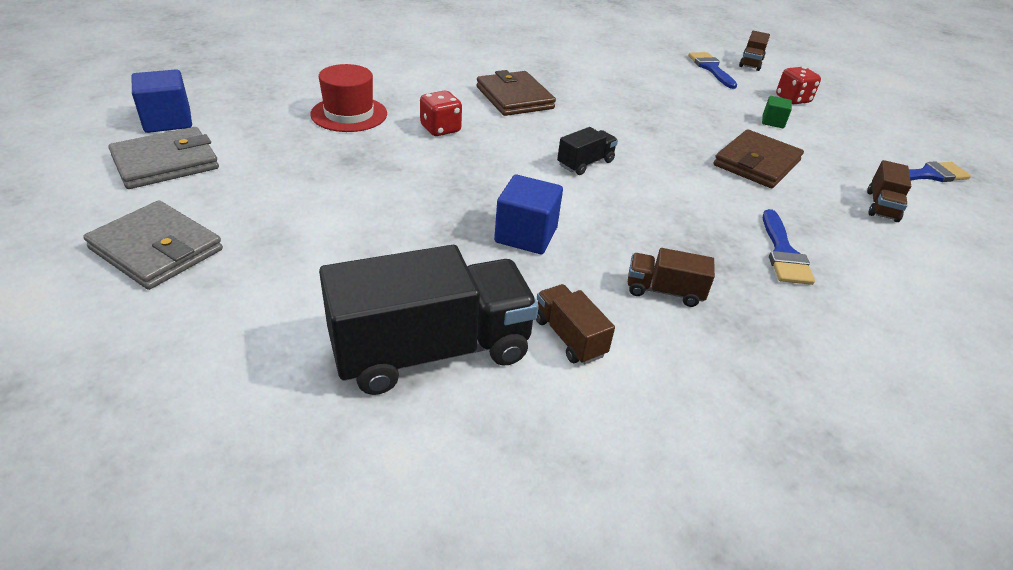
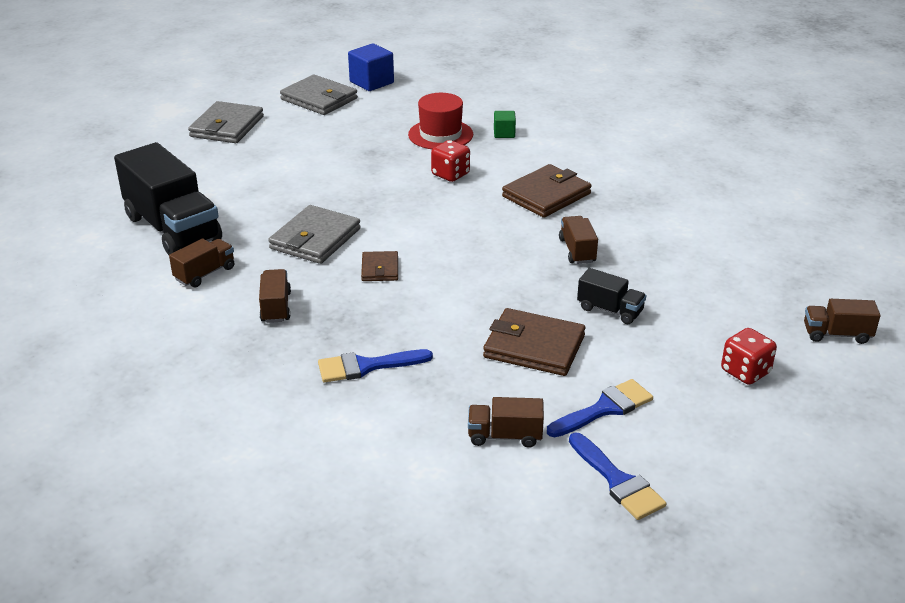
camera: 75 degrees right, 5 degrees down
(526, 235) = (315, 239): blue cube -> grey wallet
(585, 163) = (448, 249): black truck -> black truck (610, 310)
(607, 208) = (380, 269): none -> brown wallet
(615, 110) = (577, 251): none -> brown truck
(711, 68) = (772, 303): blue brush -> blue brush (604, 408)
(773, 122) = (655, 356): green cube -> green cube (504, 133)

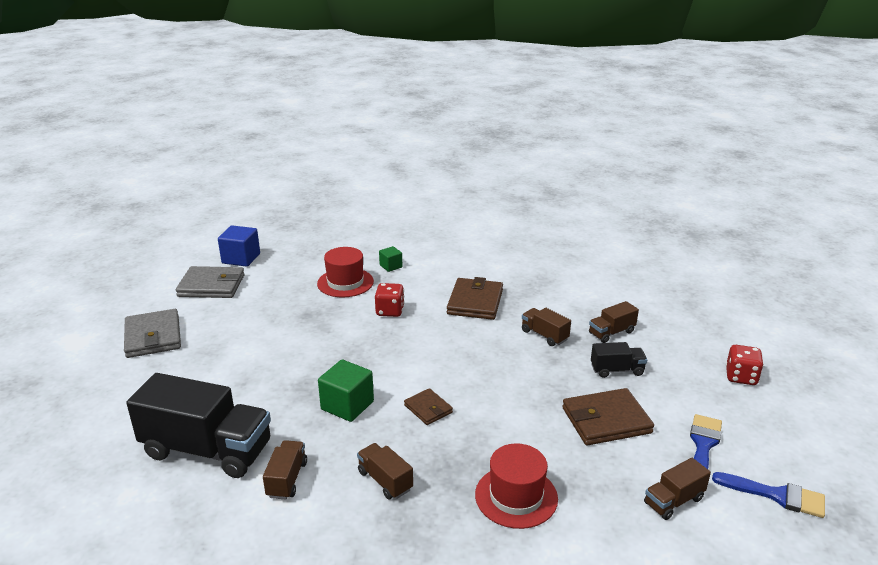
camera: 35 degrees left, 5 degrees down
(315, 239) = (347, 405): grey wallet -> green cube
(366, 366) = (516, 496): blue brush -> red hat
(836, 334) = (751, 329): brown truck -> brown truck (611, 333)

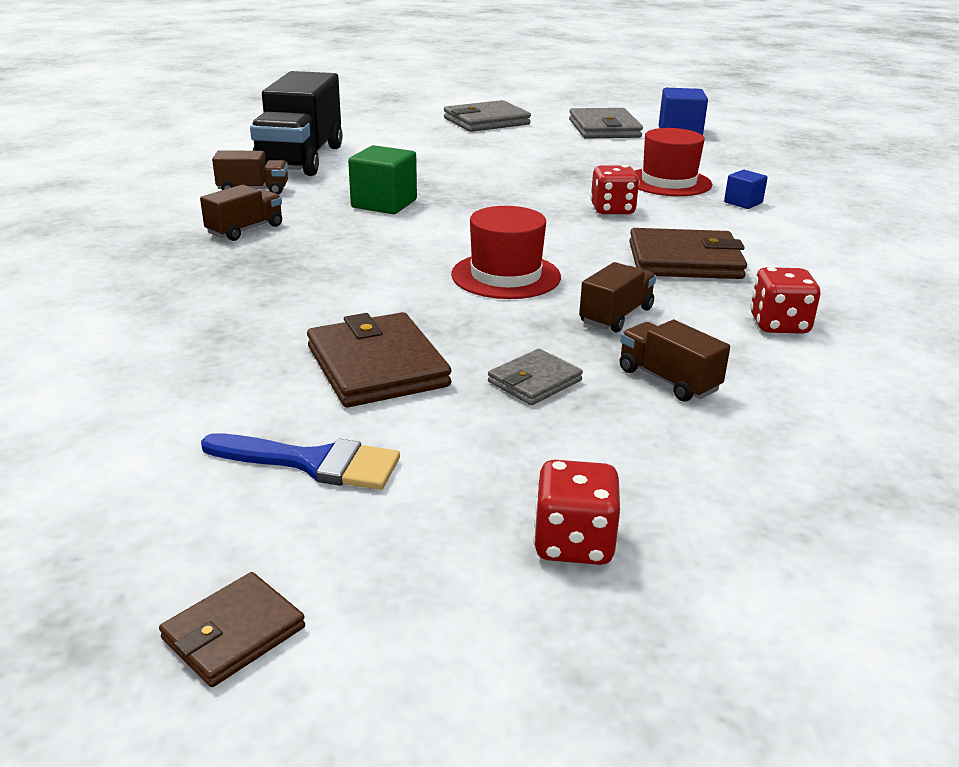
camera: 80 degrees right, 0 degrees up
(391, 266) = (743, 203): green cube -> blue cube
(428, 409) = (385, 243): brown wallet -> brown wallet (234, 633)
(516, 496) = (204, 299): red hat -> red hat (506, 276)
(555, 293) = (779, 325): none -> red dice
(617, 370) = (534, 381): black truck -> grey wallet
(673, 501) = (166, 419): brown truck -> none
(776, 495) = (154, 540): blue brush -> none

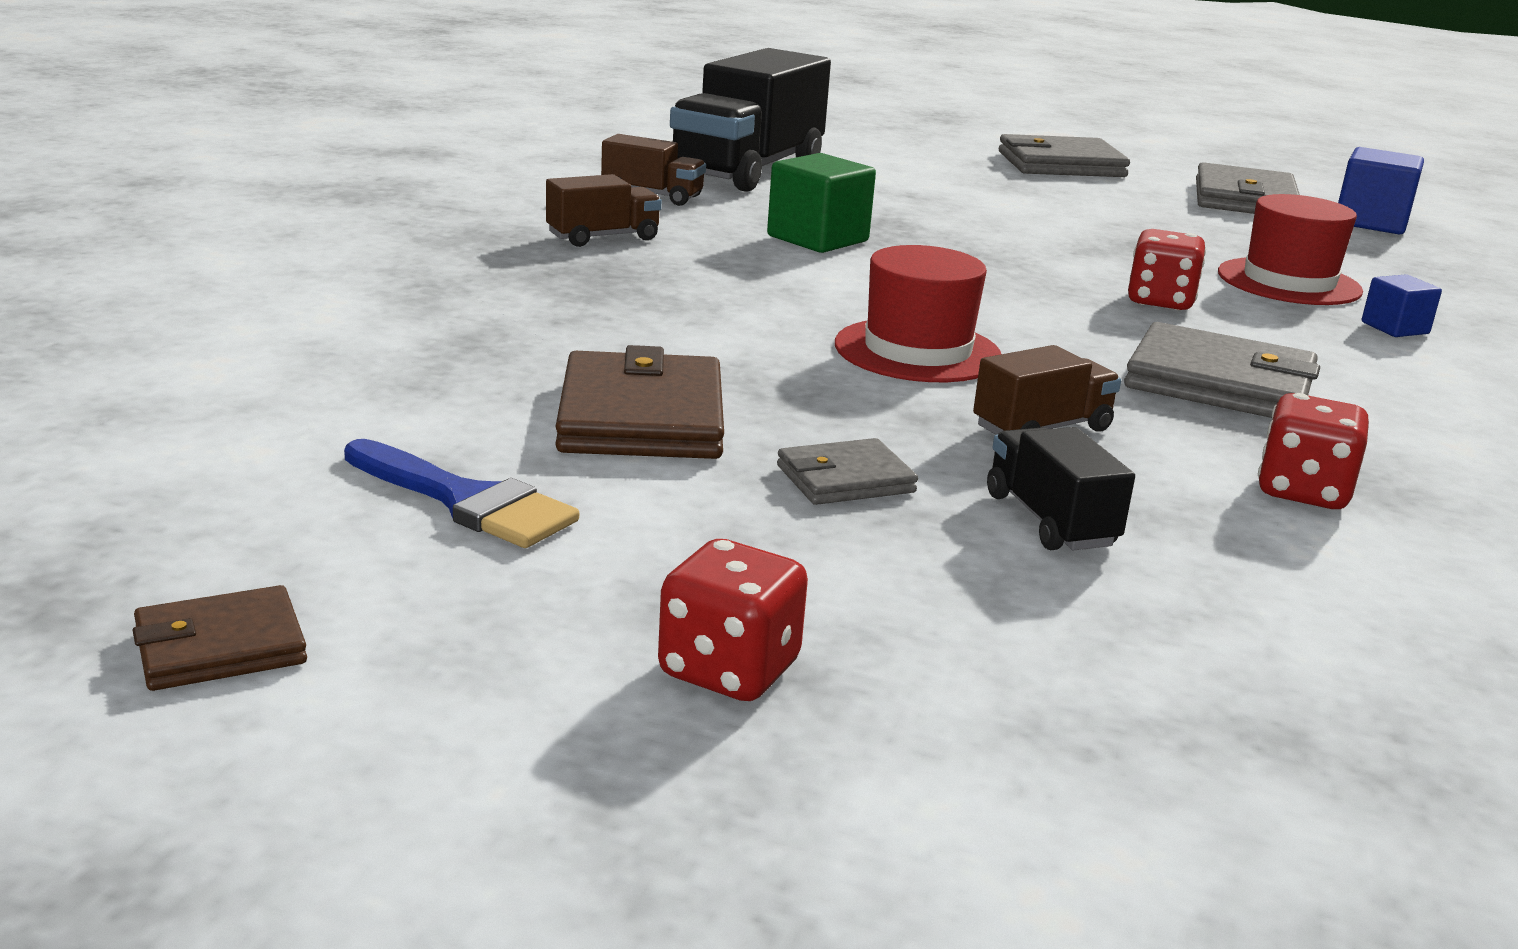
camera: 20 degrees right, 5 degrees down
(668, 380) = (1050, 520): brown truck -> black truck
(684, 261) = (1219, 383): brown wallet -> grey wallet

